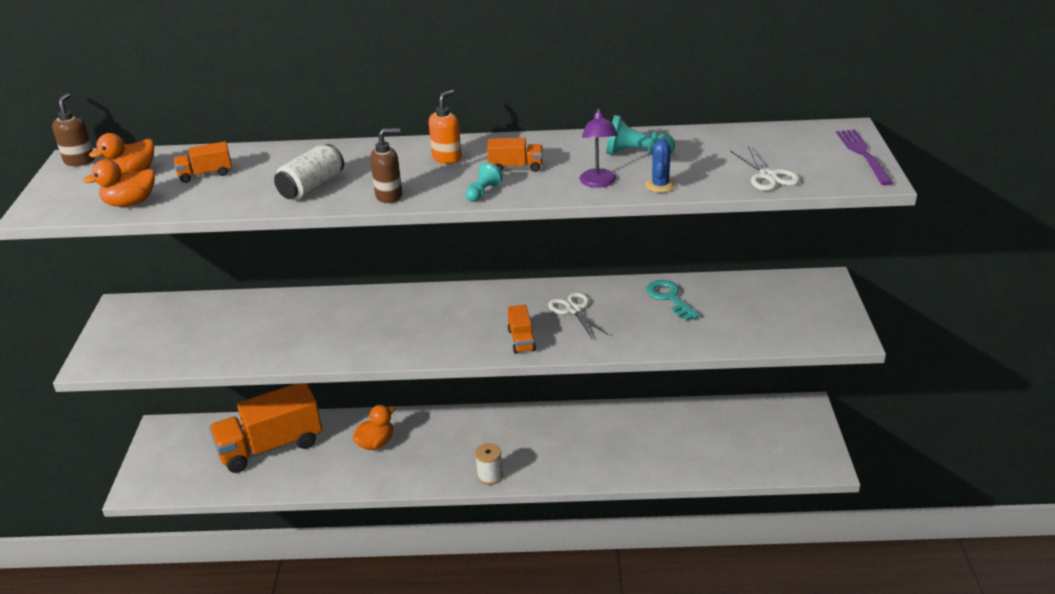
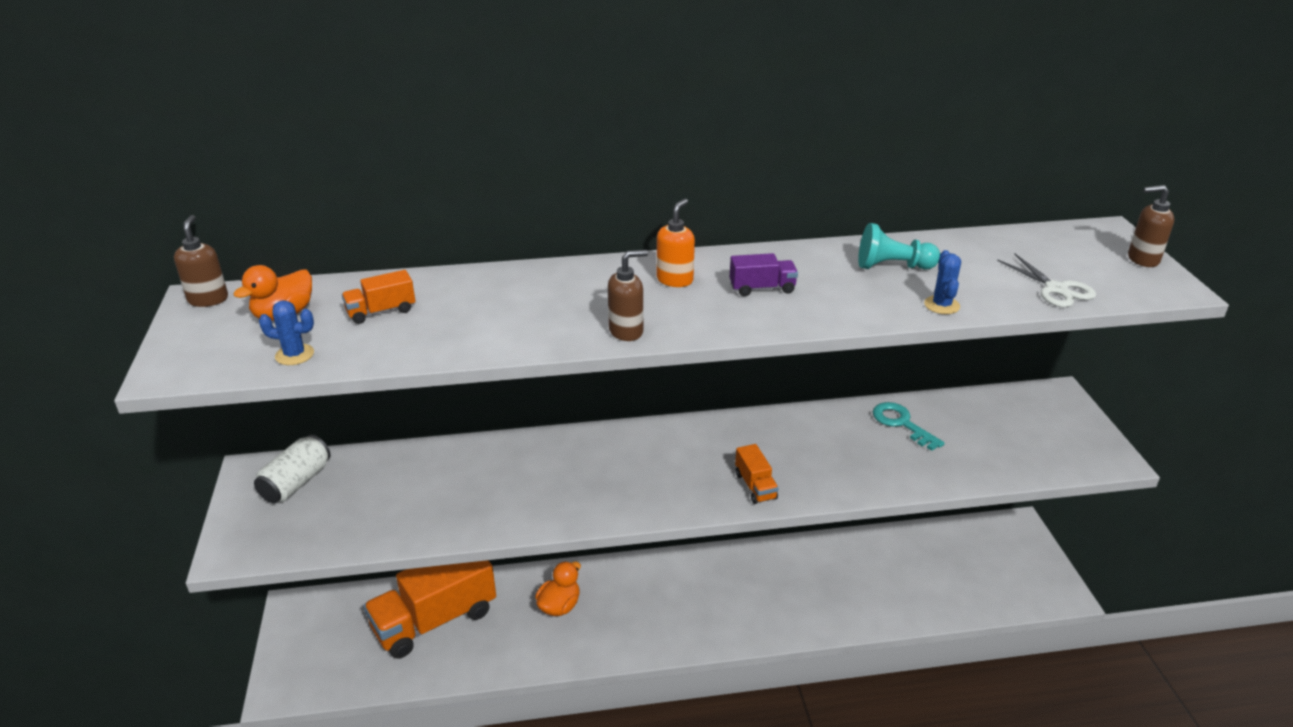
camera: 10 degrees left, 0 degrees up
(130, 203) = (294, 355): orange duck -> blue cactus
(312, 187) = (524, 324): white can -> white can (296, 483)
(483, 192) = (738, 322): turquoise pawn -> none
(490, 475) = (702, 636): white spool -> none
(516, 167) = (762, 288): orange truck -> purple truck
(574, 310) = (801, 444): white scissors -> none
(598, 183) = (869, 305): purple lamp -> none
(862, 154) = (1142, 259): purple fork -> brown soap dispenser

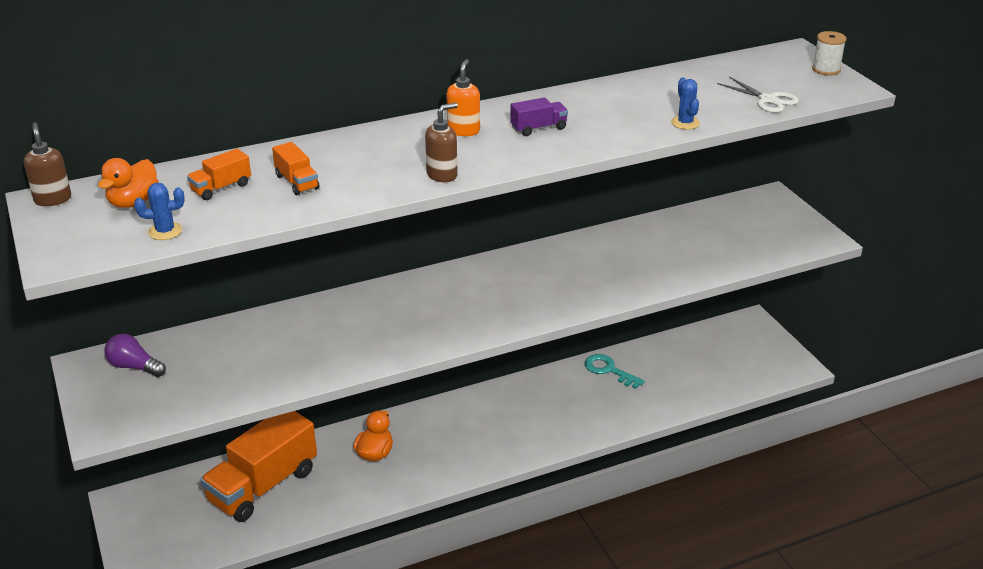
camera: 15 degrees left, 0 degrees up
(296, 483) = (134, 367): white can -> purple light bulb
(755, 486) = (547, 304): orange truck -> orange truck (297, 182)
(892, 266) = (637, 98): turquoise pawn -> none
(901, 424) = (652, 238): turquoise key -> turquoise key (609, 370)
(1142, 259) = (826, 69): brown soap dispenser -> white spool

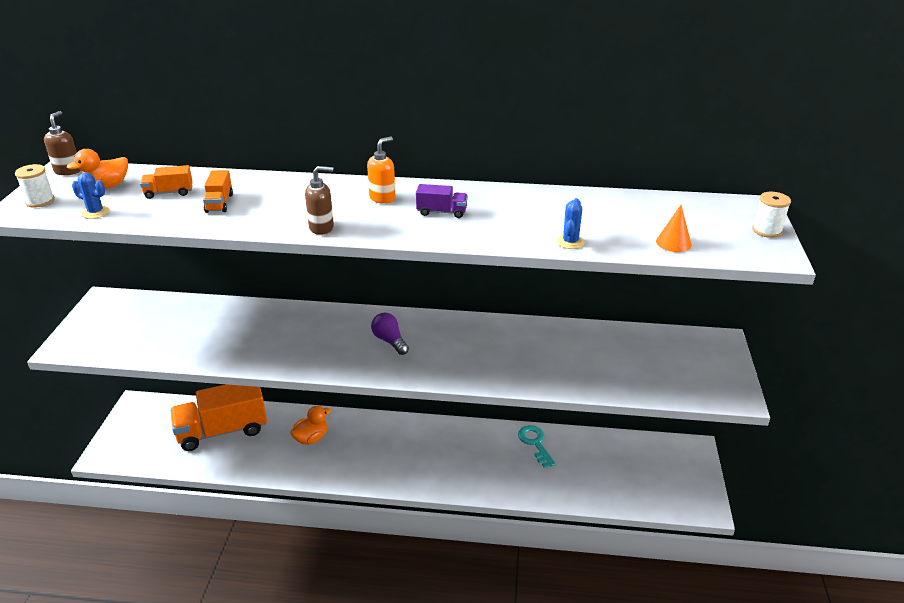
camera: 30 degrees right, 0 degrees up
(73, 240) = (40, 201): none -> white spool
(134, 367) = (126, 311): purple light bulb -> purple light bulb (389, 341)
(767, 100) = (673, 243): white scissors -> orange cone

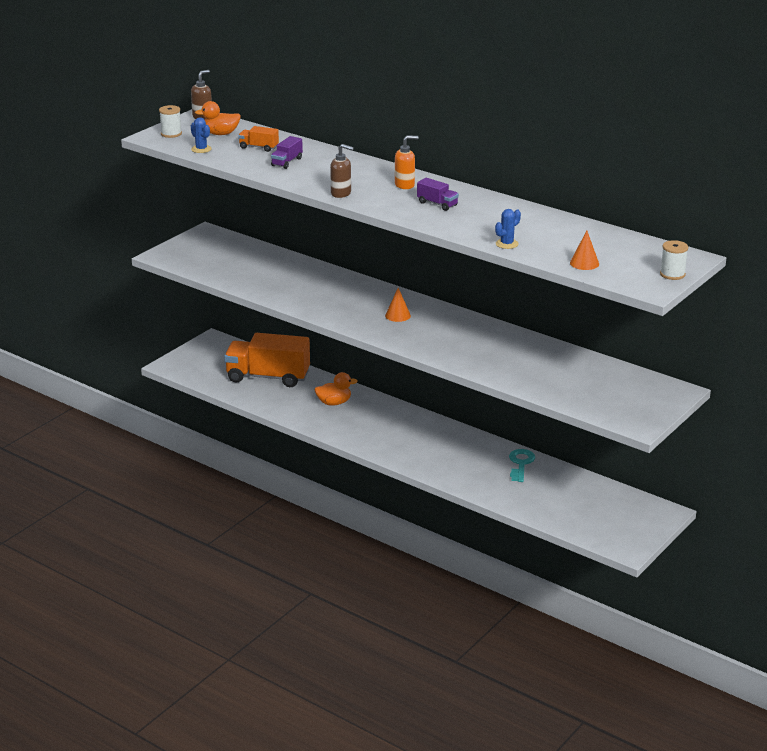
camera: 30 degrees right, 5 degrees down
(219, 203) = (287, 162): orange truck -> purple truck
(389, 341) = (398, 315): purple light bulb -> orange cone

